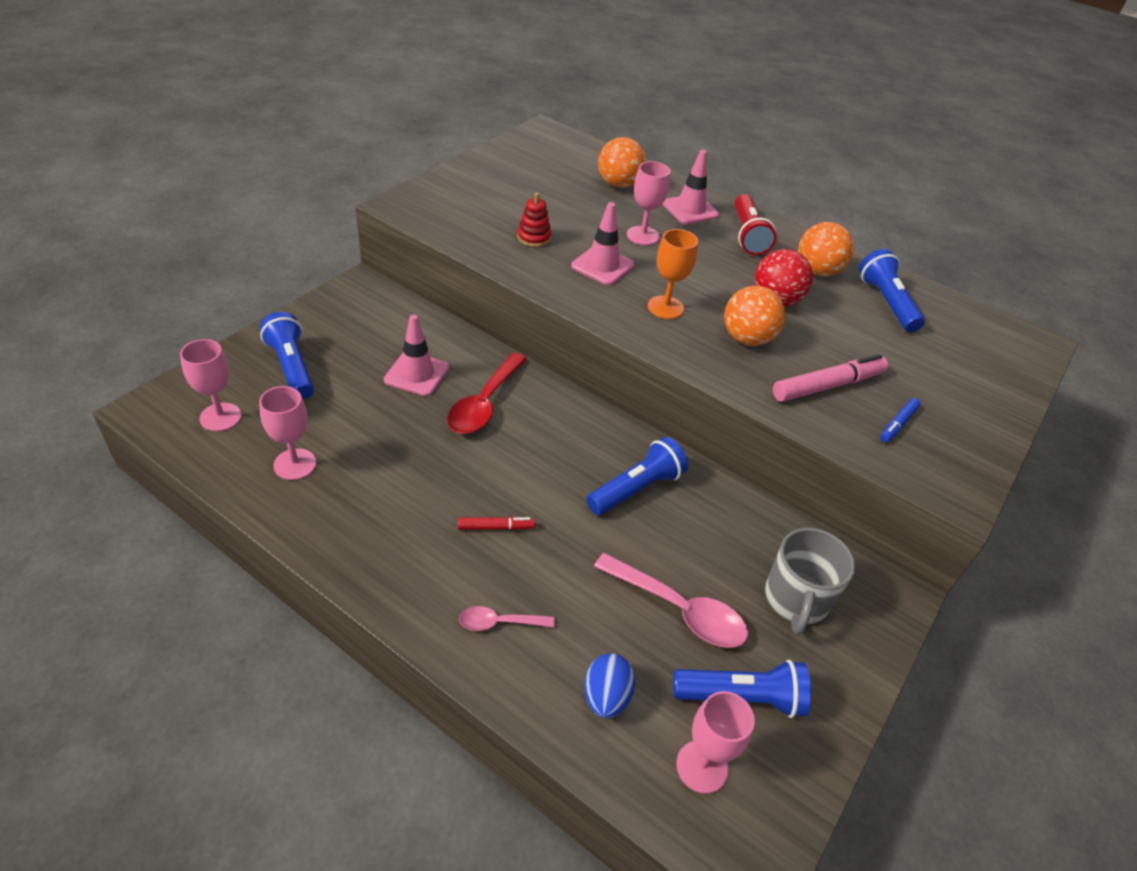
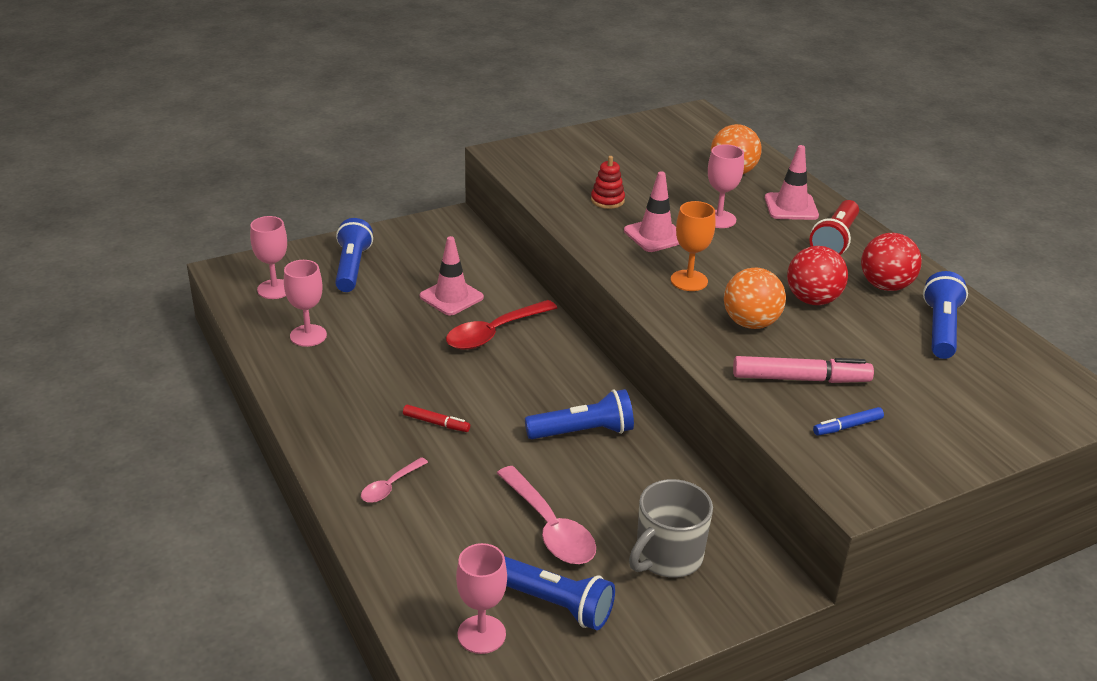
camera: 30 degrees right, 10 degrees down
(499, 622) = (390, 486): pink spoon -> pink spoon turned 75 degrees counterclockwise
(606, 697) = (438, 562): blue egg -> none
(817, 271) = (885, 286): orange ball -> red ball

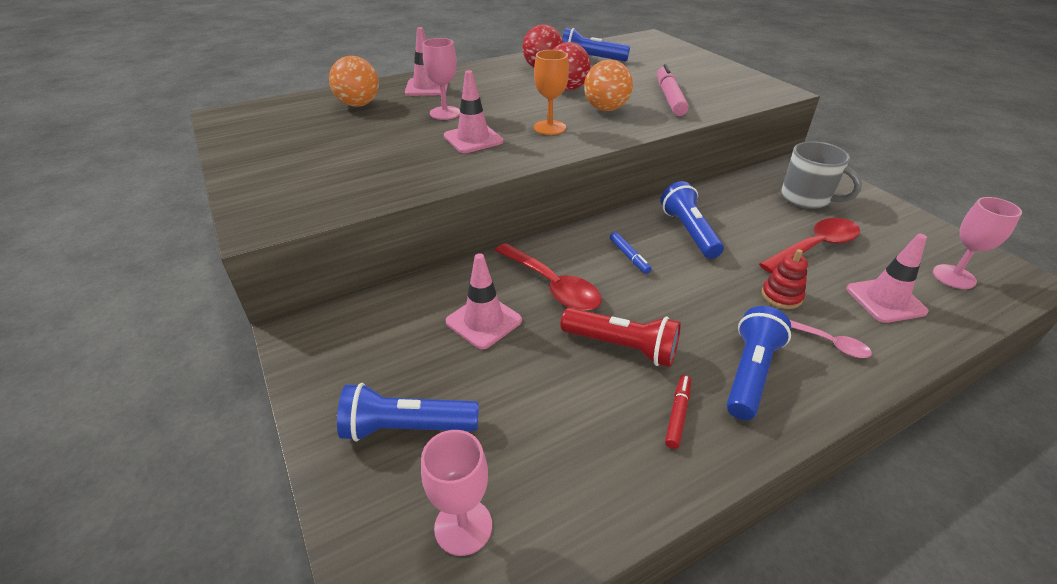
camera: 90 degrees left, 5 degrees up
(308, 335) = (585, 456): pink goblet -> none
(436, 423) = (717, 318): red marker -> red marker (677, 414)
(446, 552) = (885, 300): none -> pink traffic cone
(550, 528) = (815, 247): pink spoon -> red spoon
(555, 604) = (892, 243): blue flashlight -> blue flashlight (750, 373)
(607, 200) = (401, 160): red stacking toy -> red stacking toy (781, 296)
(834, 241) = (481, 77): red flashlight -> red flashlight (622, 347)
(847, 426) = (714, 89): blue marker -> blue marker (629, 256)

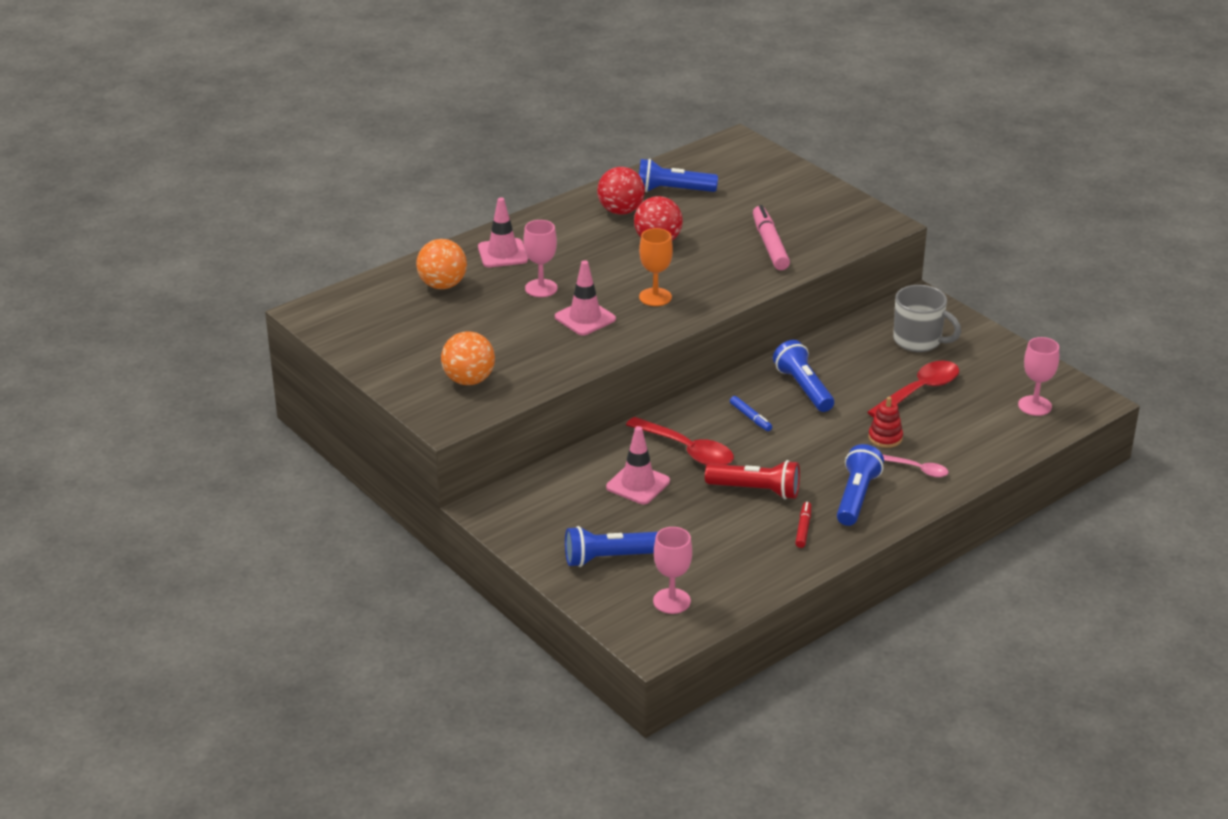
camera: 10 degrees left, 5 degrees down
(606, 109) = (706, 267): orange ball -> orange ball (469, 380)
(885, 300) = (971, 432): pink traffic cone -> none

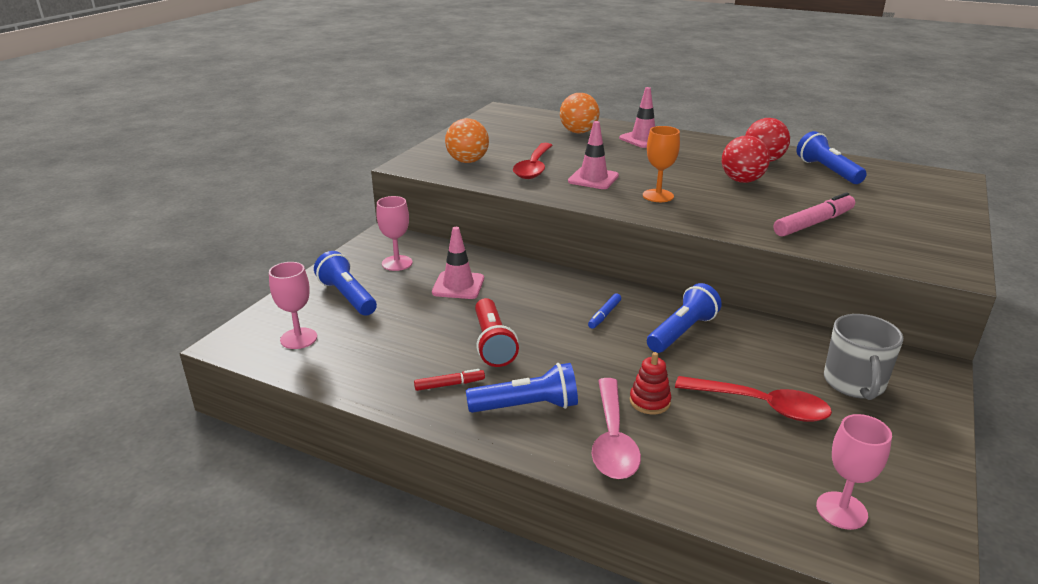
camera: 65 degrees right, 5 degrees down
(541, 288) = (615, 158): pink goblet -> pink goblet (397, 263)
(687, 450) = (525, 296): red spoon -> red spoon (534, 167)
(919, 470) = (612, 440): pink spoon -> pink spoon, size x1.81

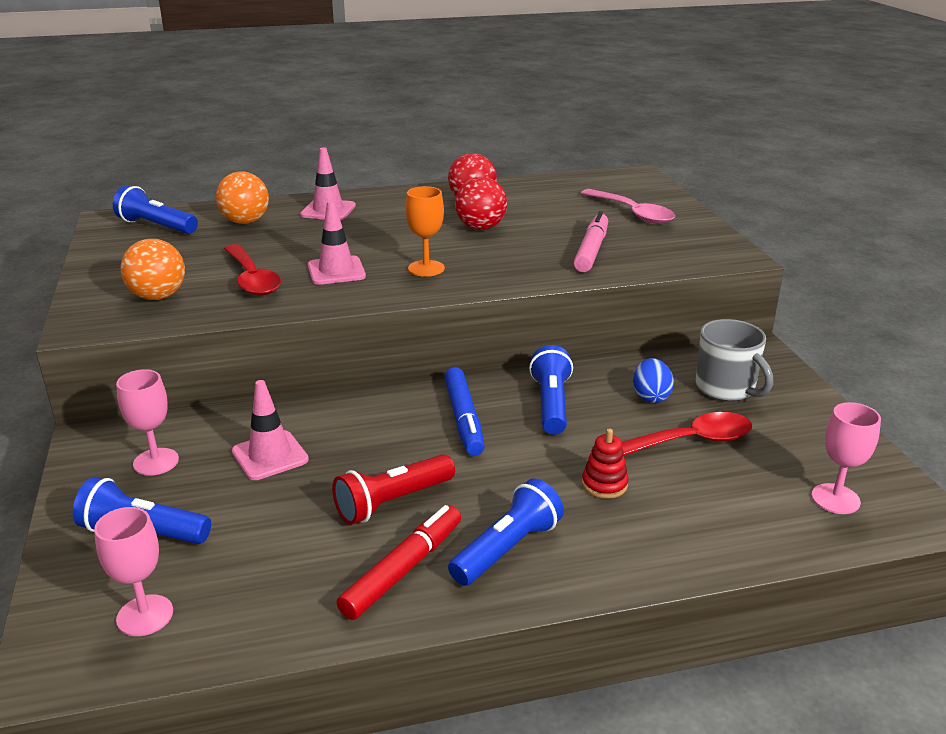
camera: 40 degrees left, 0 degrees up
(449, 384) = (403, 570): red marker -> red marker, size x1.85
(493, 344) = (392, 502): red flashlight -> red flashlight turned 105 degrees clockwise
(604, 315) = (464, 419): blue marker -> blue marker, size x1.85
(612, 440) = (619, 537): pink spoon -> pink spoon (632, 213)
(773, 361) = (651, 396): none -> blue egg
(827, 171) = (537, 195): blue flashlight -> blue flashlight (156, 226)

